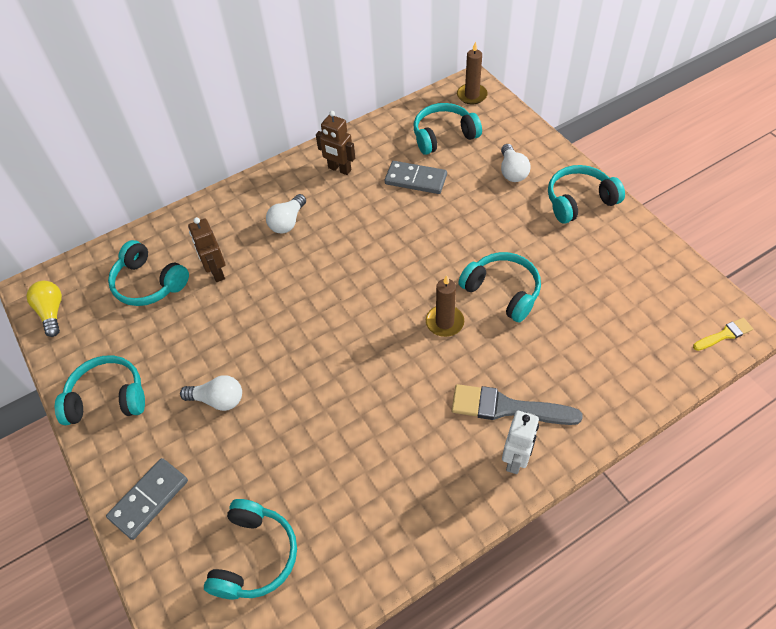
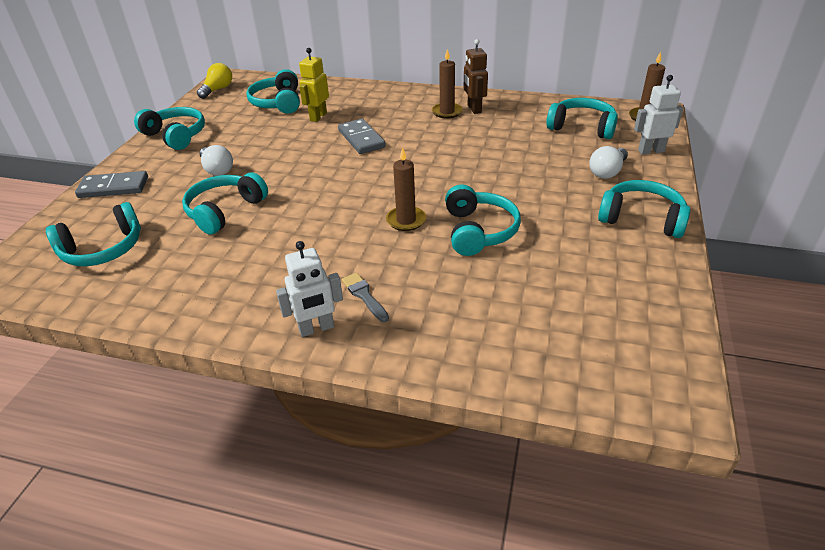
camera: 45 degrees right, 15 degrees down
(216, 272) = (318, 117): brown robot -> yellow robot
(288, 222) = (397, 116): white light bulb -> none
(296, 431) = (225, 211): none -> turquoise headphones
(322, 188) = (447, 112): none -> brown candle
(415, 180) = (519, 139): grey domino -> grey domino (361, 139)
(507, 408) = (364, 295): grey brush -> grey brush, size x0.54
(514, 130) = (651, 151): none -> white robot
(724, 334) = (647, 396): yellow brush -> none

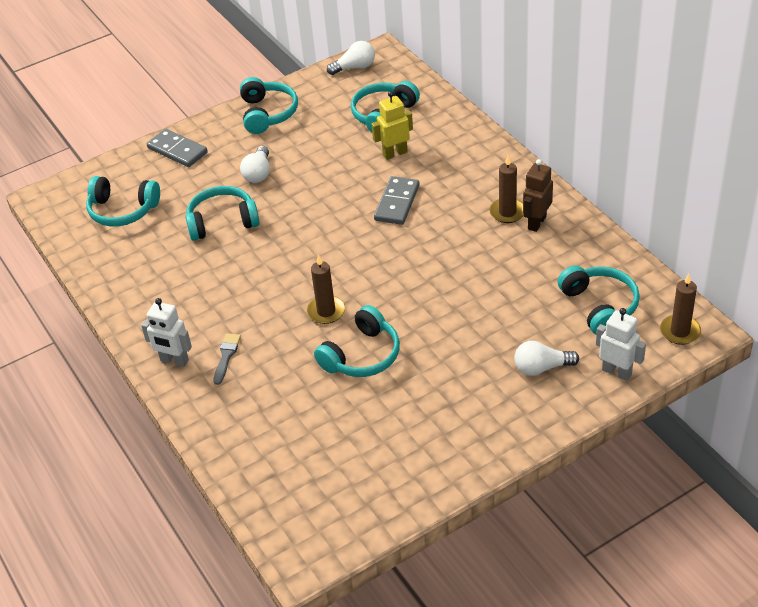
camera: 45 degrees right, 5 degrees up
(217, 90) = (354, 67): yellow light bulb -> white light bulb
(641, 219) = (494, 428): turquoise headphones -> none

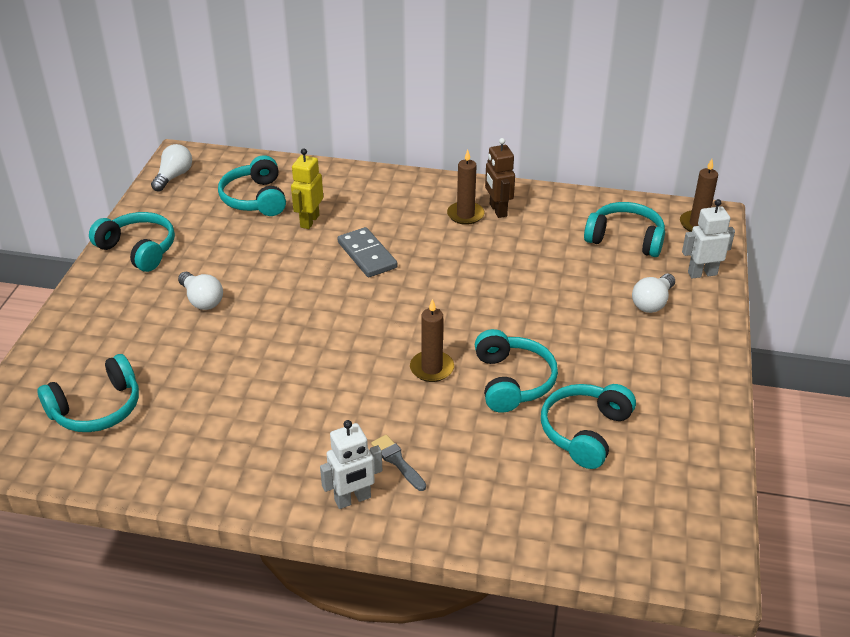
camera: 50 degrees left, 5 degrees down
(177, 150) = (83, 326): grey domino -> none
(222, 222) = (224, 357): turquoise headphones -> turquoise headphones (585, 432)

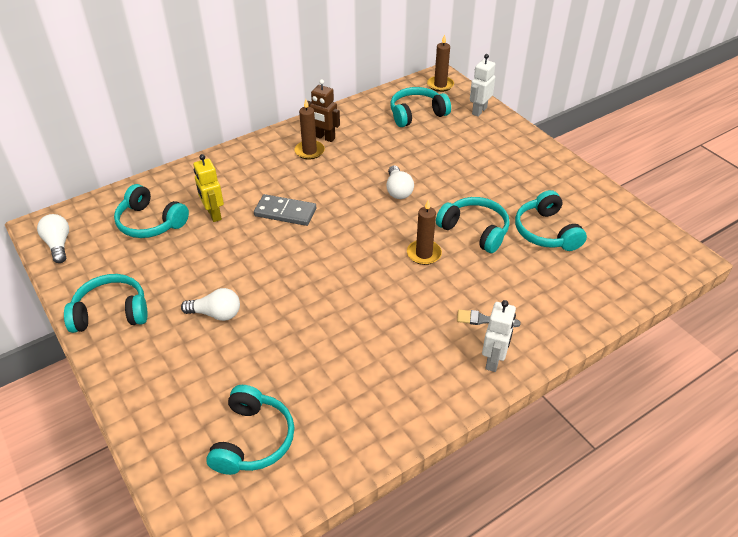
camera: 45 degrees left, 5 degrees up
(652, 302) = (478, 141): white light bulb -> white light bulb (398, 190)

